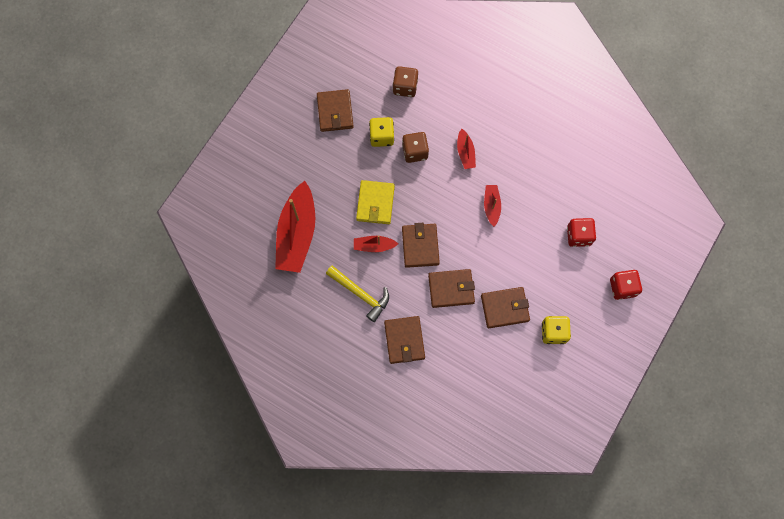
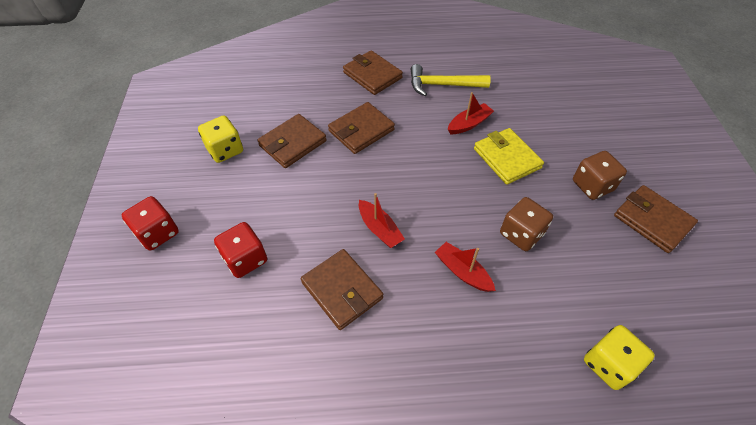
camera: 145 degrees right, 20 degrees down
(297, 234) = (547, 96): red boat -> none
(381, 137) = (574, 227): yellow dice -> yellow dice (608, 364)
(405, 87) = (617, 308): brown dice -> brown dice (592, 186)
(420, 246) = (424, 147): brown wallet -> brown wallet (342, 290)

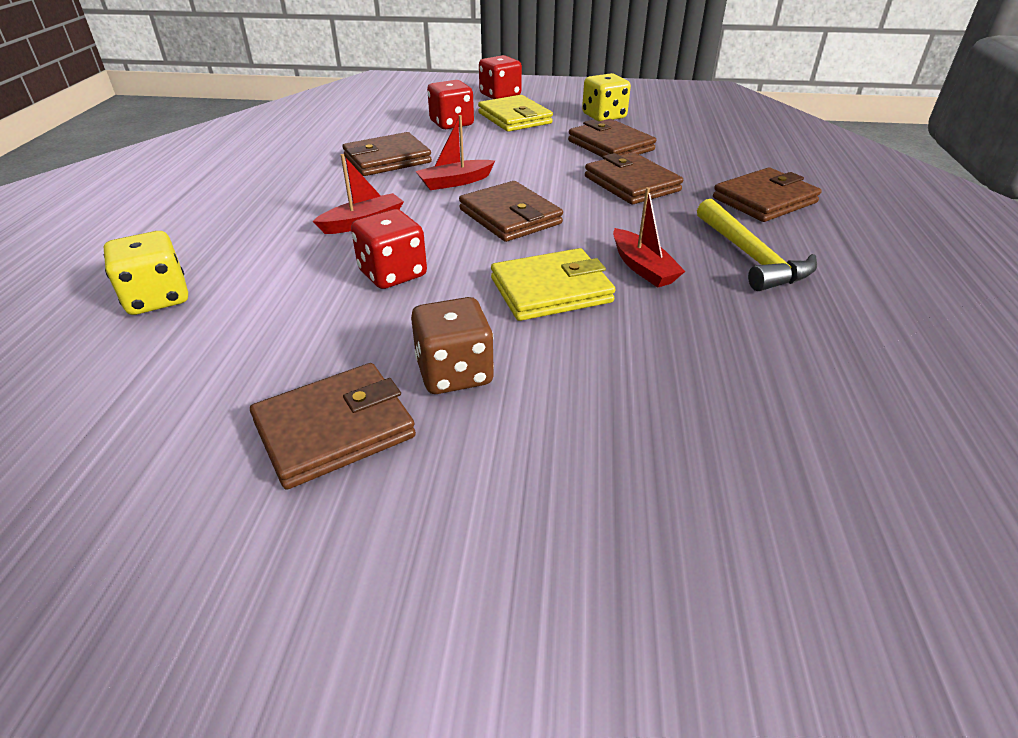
camera: 100 degrees right, 15 degrees down
(229, 211) = (515, 118): none -> yellow wallet
(427, 187) = (510, 216): none -> brown wallet
(442, 85) = (751, 257): yellow hammer -> yellow hammer turned 150 degrees clockwise
(521, 234) = (392, 274): brown dice -> red dice

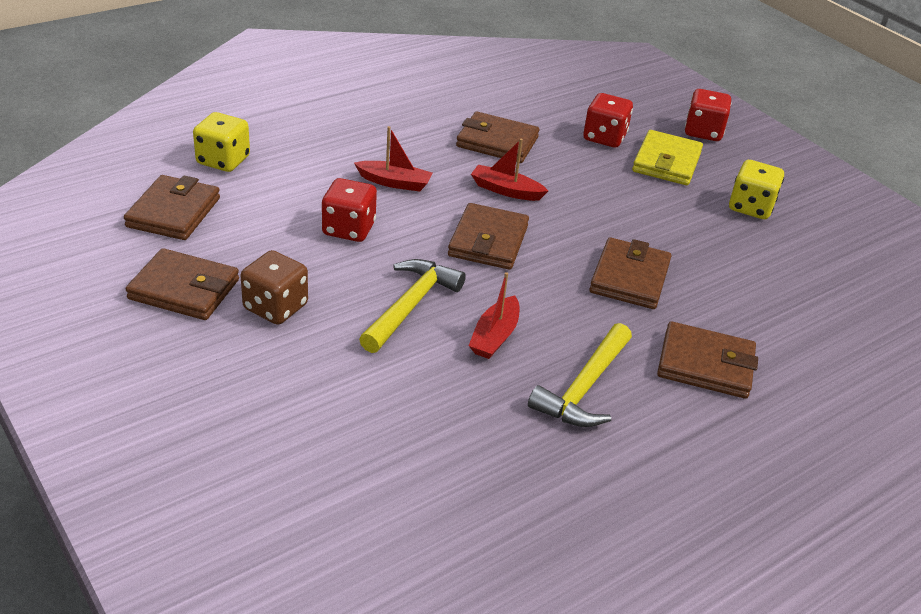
camera: 45 degrees right, 0 degrees up
(551, 290) = (410, 305): yellow wallet -> yellow hammer
(610, 145) = (690, 236): brown wallet -> brown wallet (173, 212)

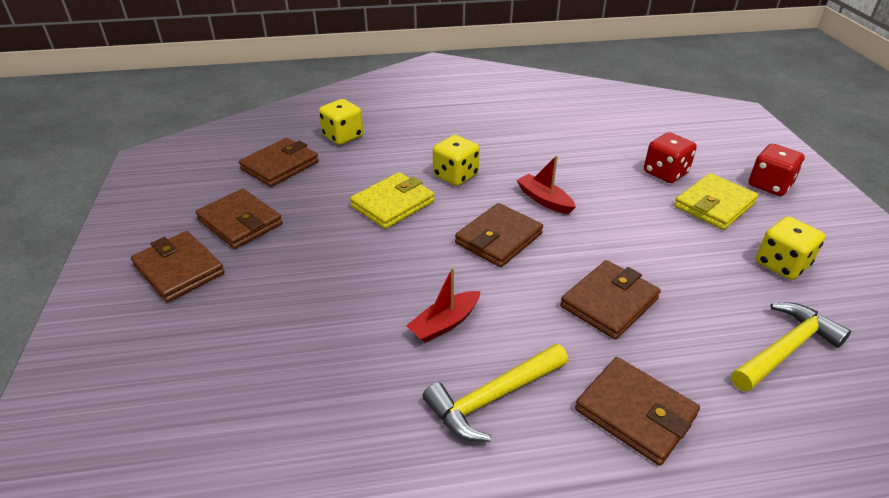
camera: 30 degrees right, 0 degrees up
(275, 307) = (291, 251): brown dice -> none
(349, 229) = (393, 204): red dice -> yellow wallet
(394, 182) = (455, 176): red boat -> yellow dice
(410, 305) = (394, 277): yellow hammer -> yellow hammer (785, 349)
(497, 142) = (563, 160): brown wallet -> brown wallet (179, 270)

